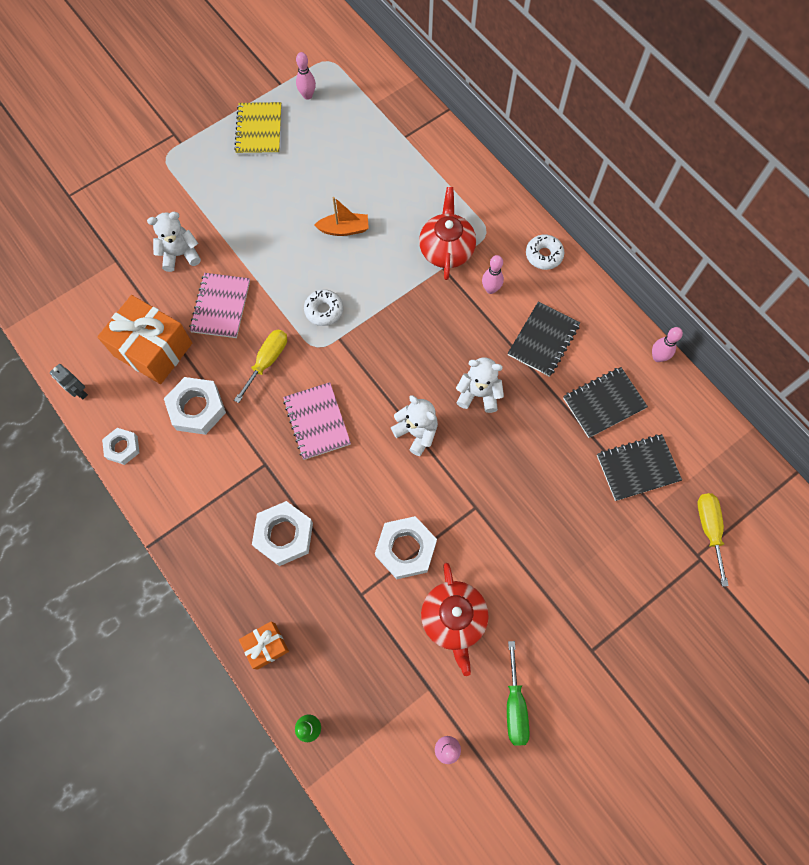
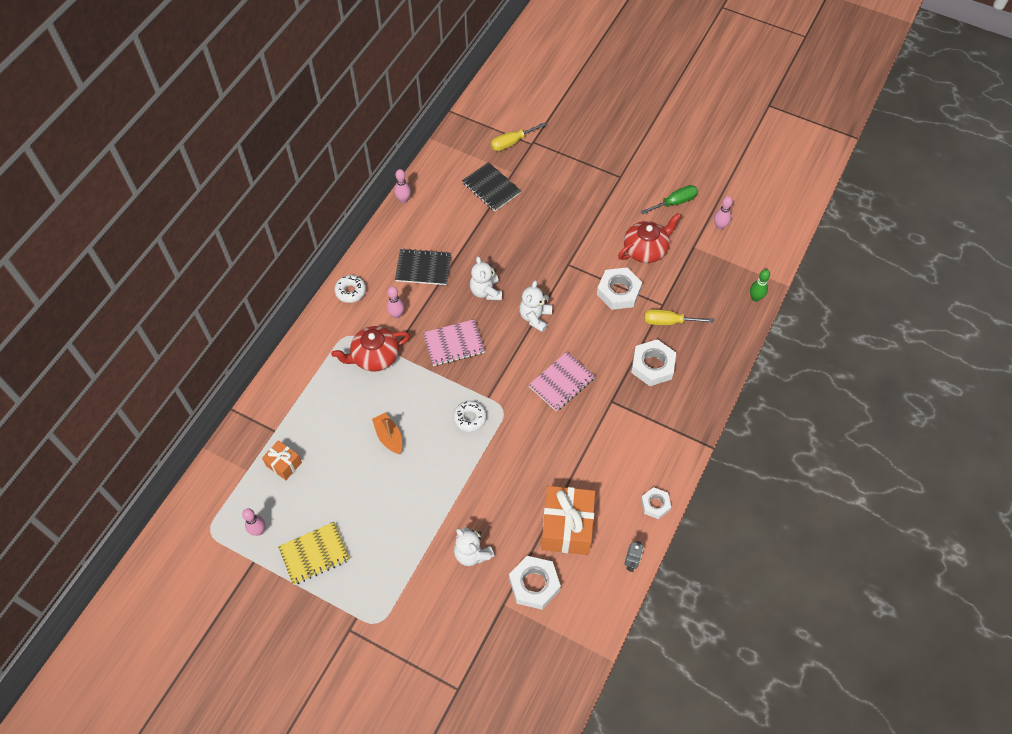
camera: 115 degrees left, 10 degrees down
(197, 408) = (596, 468): white nut -> white nut (534, 584)
(221, 306) = (504, 495): pink notebook -> pink notebook (454, 344)
(266, 646) = (727, 343): orange gift -> orange gift (284, 464)
(267, 361) = (532, 438): yellow screwdriver -> yellow screwdriver (668, 322)
(604, 403) = (454, 219): black notebook -> none

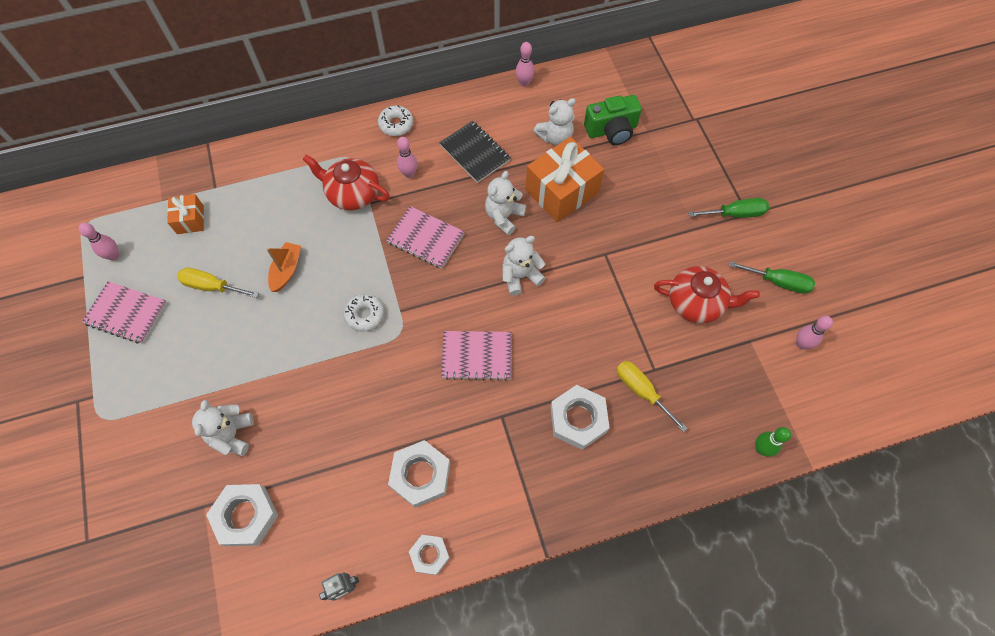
camera: 45 degrees right, 5 degrees up
(314, 554) = (126, 313): yellow notebook -> pink notebook
(462, 219) = (555, 137): none -> white teddy bear
(491, 188) = (611, 130): black notebook -> green camera
(511, 142) = (675, 104): yellow screwdriver -> yellow screwdriver (212, 286)
(567, 527) = (330, 493): orange gift -> orange gift (562, 191)
(613, 182) = (735, 214): none -> green screwdriver
(618, 292) = (624, 320): white nut -> white nut (420, 475)

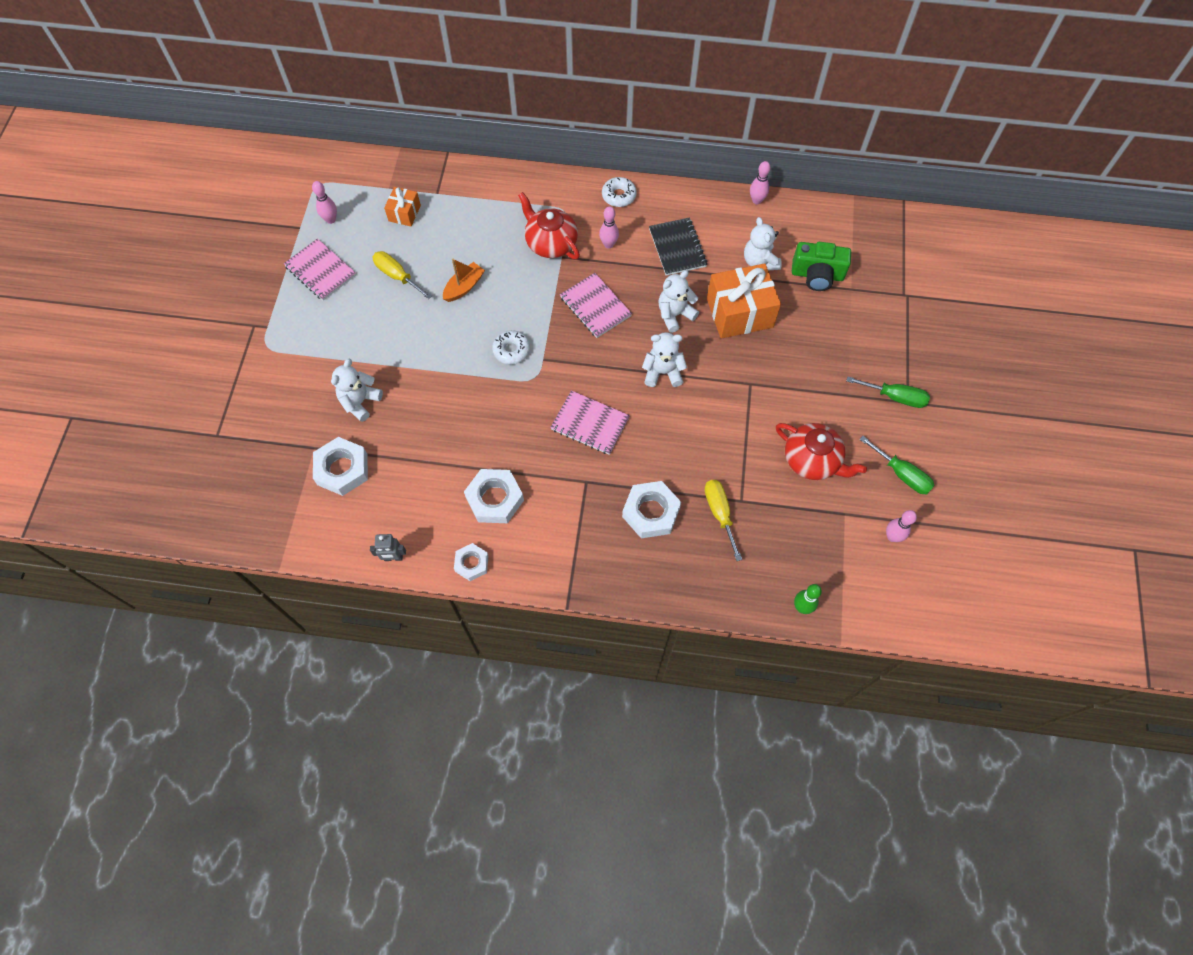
camera: 25 degrees right, 0 degrees up
(555, 137) = (759, 261): white teddy bear -> white teddy bear turned 75 degrees clockwise

